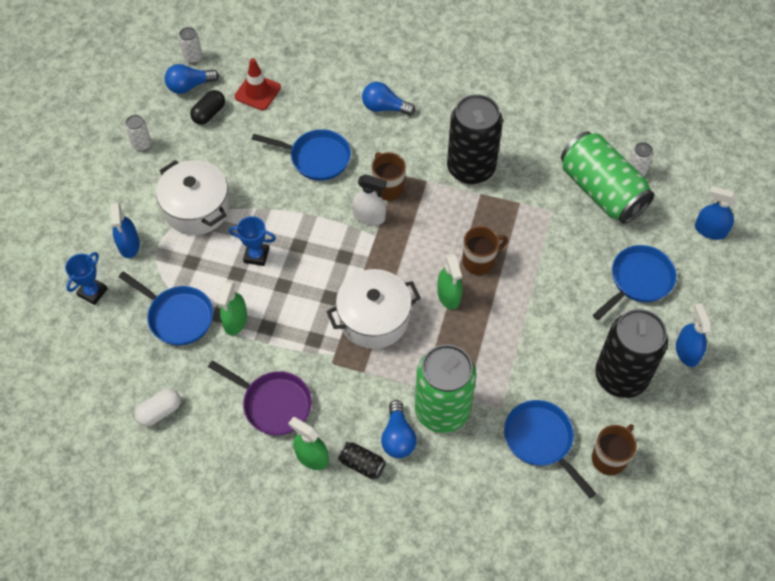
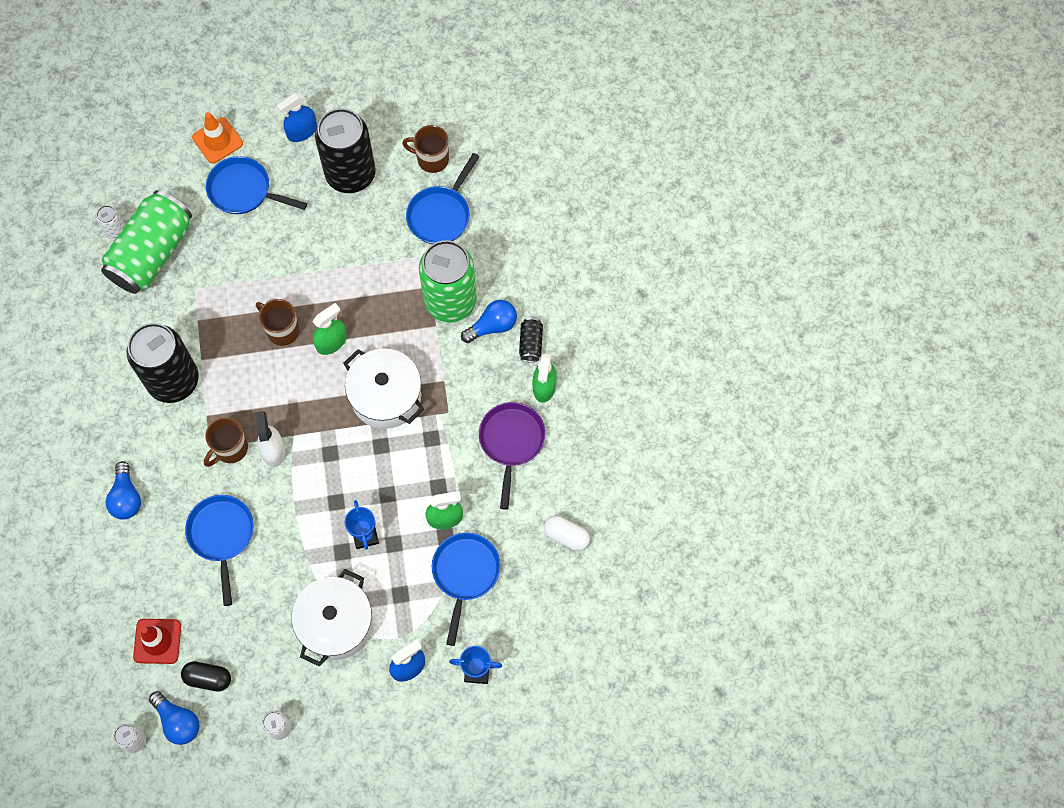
camera: 115 degrees left, 10 degrees up
(702, 278) = (217, 140): none -> orange traffic cone
(710, 230) = (160, 148): blue spray bottle -> none

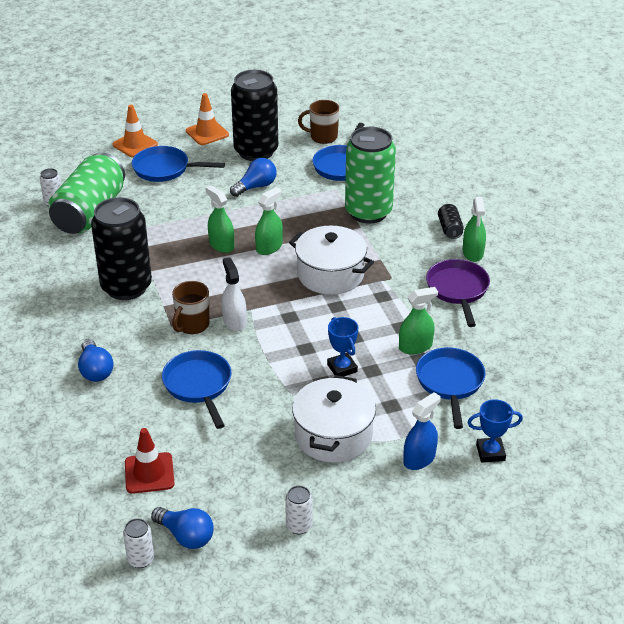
camera: 10 degrees left, 30 degrees down
(208, 678) = (211, 495): black capsule -> none
(282, 330) = (221, 245): brown mug -> green spray bottle
(302, 131) = (207, 133): blue spray bottle -> orange traffic cone
(492, 326) = (411, 222): blue light bulb -> blue light bulb (256, 186)
(566, 536) = (536, 345): white capsule -> none

